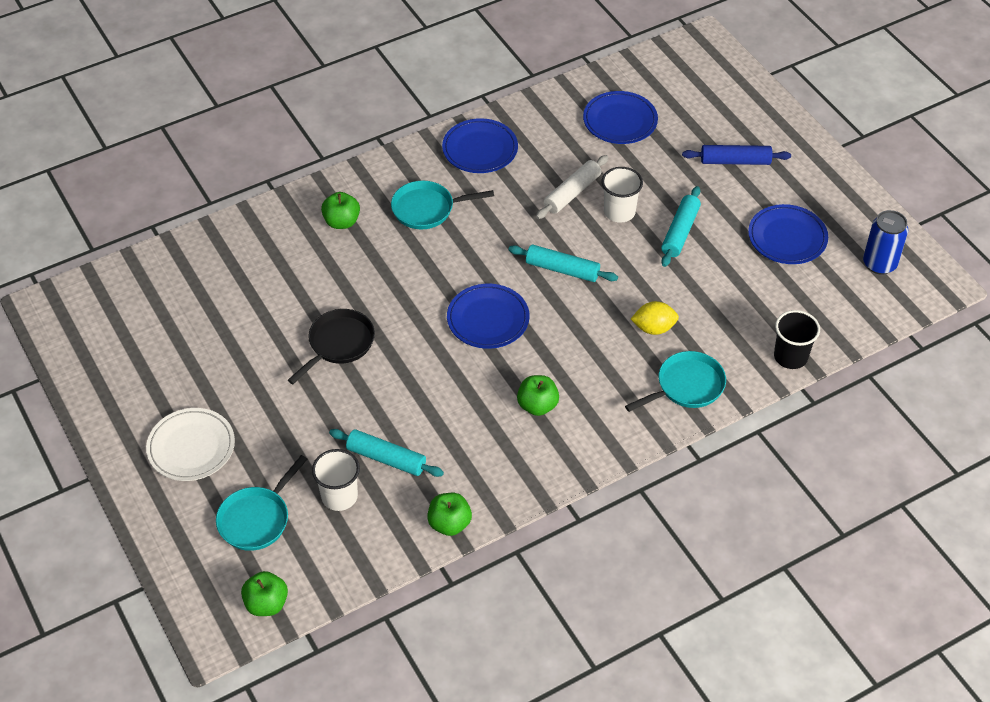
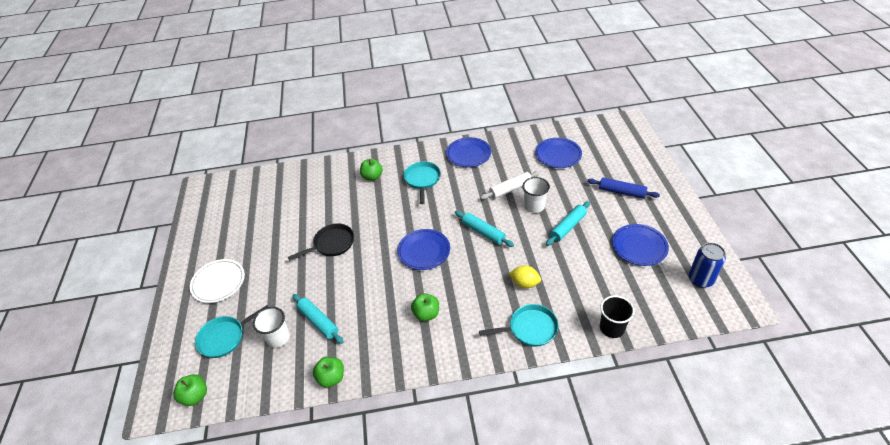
camera: 25 degrees right, 5 degrees down
(427, 209) = (422, 180): turquoise pan -> turquoise pan turned 75 degrees clockwise

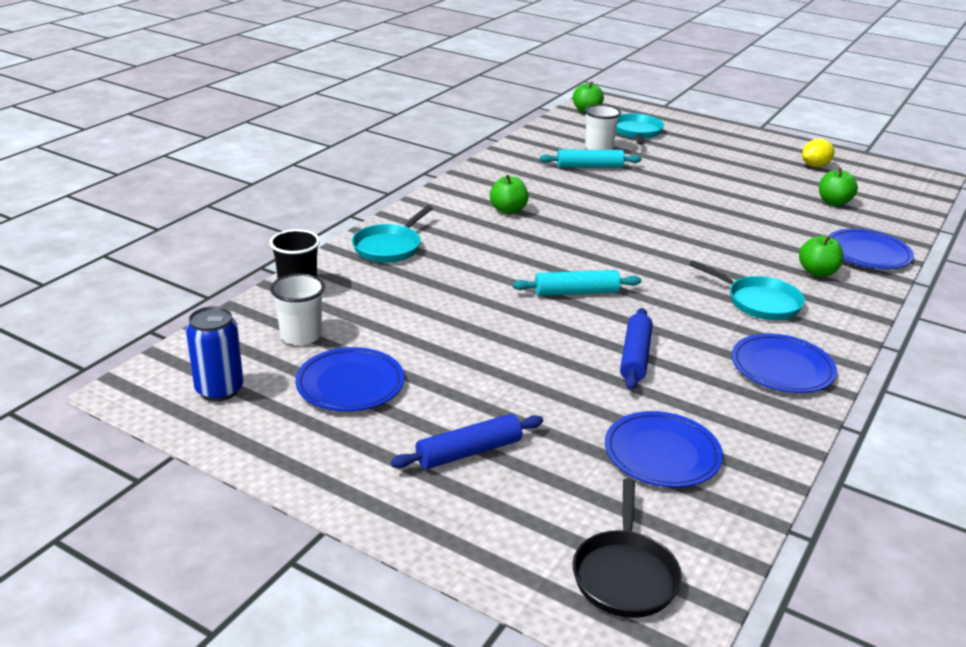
camera: 125 degrees right, 15 degrees down
(218, 282) = (721, 146): white plate -> none
(331, 244) = (702, 205): black pan -> black pan (625, 574)
(331, 378) = (512, 152): green apple -> green apple (833, 202)
(424, 251) = (604, 245): blue plate -> blue plate (867, 253)
(510, 189) = (635, 356): white rolling pin -> blue rolling pin
(524, 283) = (449, 274): yellow lemon -> yellow lemon (815, 166)
(534, 206) = (566, 354): white cup -> white cup (301, 336)
(568, 227) = (482, 355): turquoise rolling pin -> none

